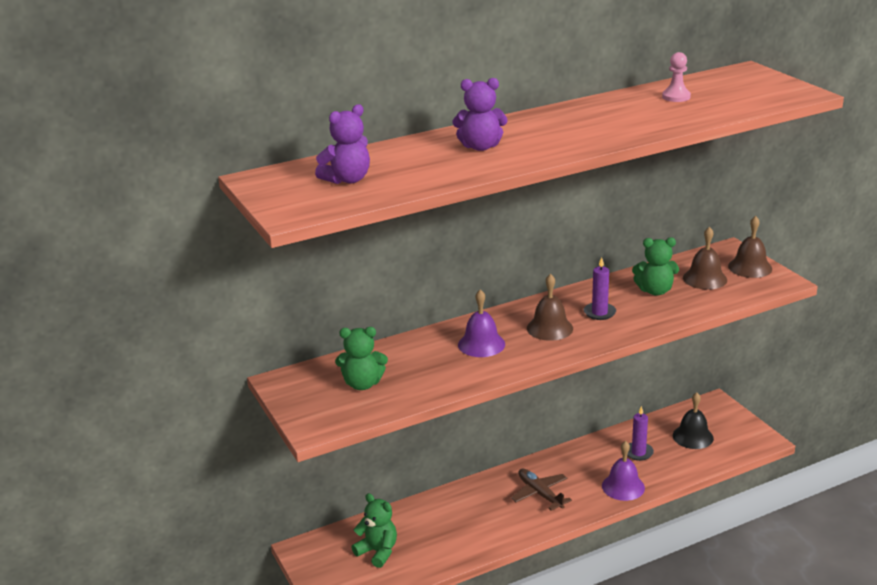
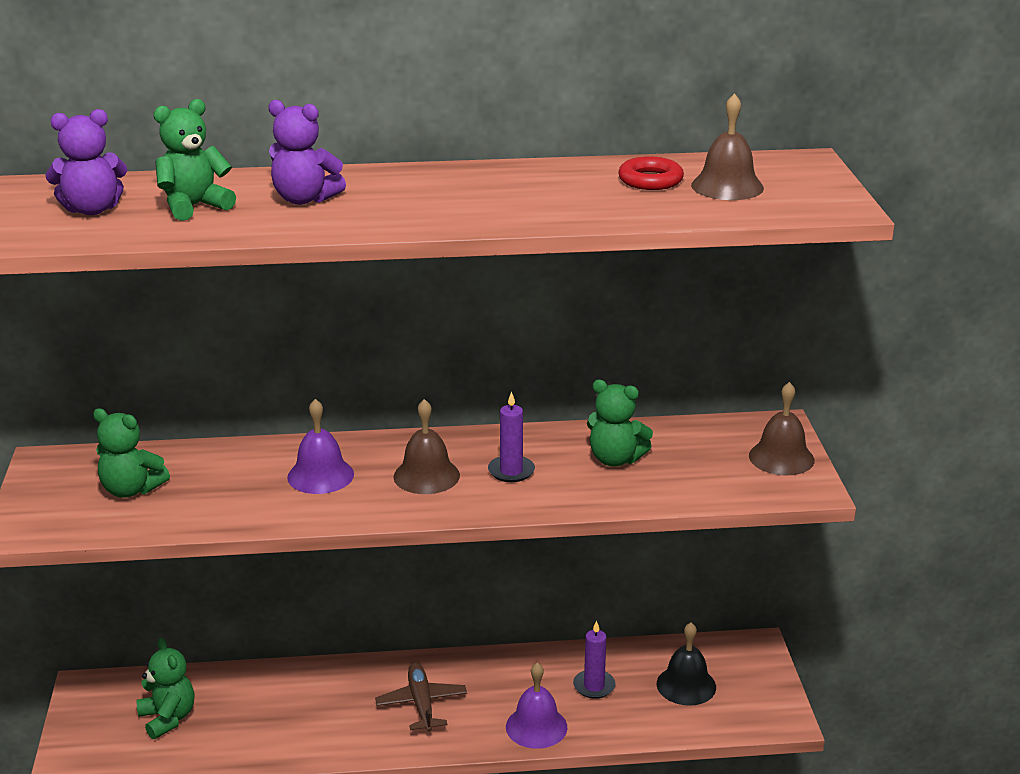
camera: 20 degrees right, 0 degrees up
(414, 165) = (194, 206): none -> green teddy bear
(676, 97) = (650, 180): pink pawn -> red ring
(705, 278) = (701, 458): brown bell -> brown bell (727, 186)

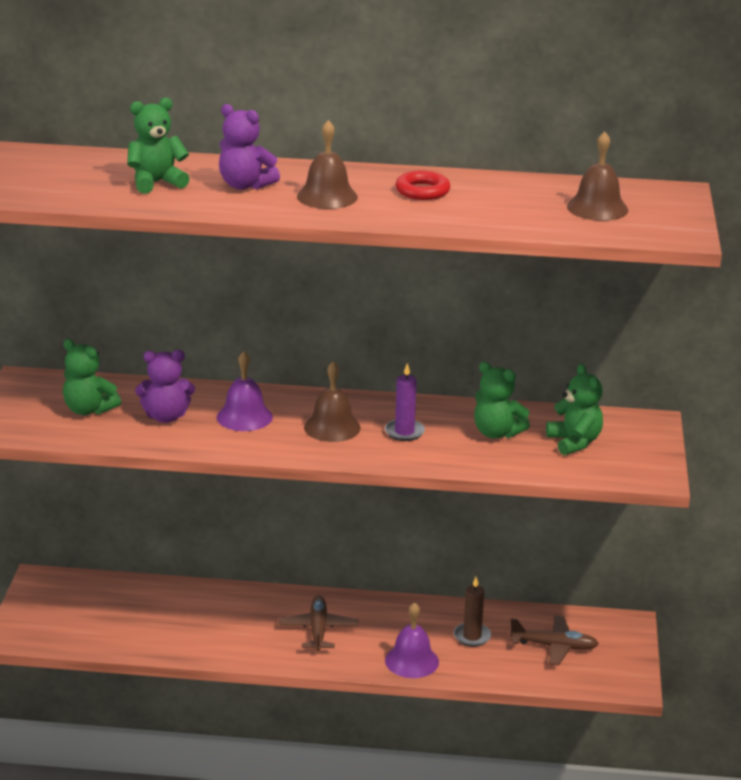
camera: 10 degrees right, 0 degrees up
(92, 210) = (76, 178): purple teddy bear -> purple teddy bear (166, 417)
(168, 718) = (103, 612): green teddy bear -> green teddy bear (574, 442)
(594, 686) = (472, 636): purple candle -> brown candle
(650, 180) = (535, 196): red ring -> red ring (422, 191)
(686, 685) = (554, 646): black bell -> brown plane
(781, 457) = (642, 448): brown bell -> brown bell (327, 196)

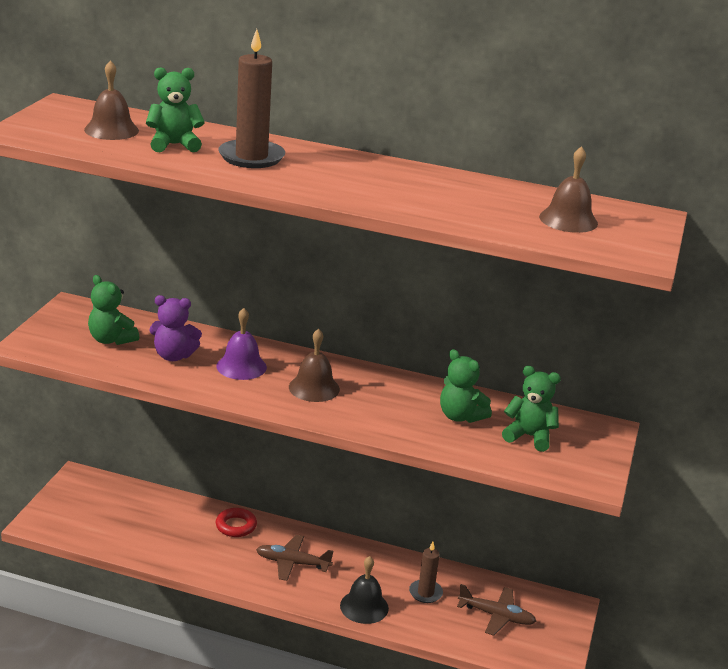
camera: 10 degrees right, 0 degrees up
(245, 185) = (251, 157): purple teddy bear -> brown candle
(318, 630) = (292, 563): brown plane -> brown plane turned 90 degrees counterclockwise
(327, 196) = (319, 176): brown bell -> brown bell (111, 130)
(404, 432) = (377, 402): purple candle -> none
(411, 661) = (364, 606): purple bell -> black bell
(422, 191) = (410, 183): red ring -> red ring (236, 526)
(574, 442) = (529, 436): green teddy bear -> green teddy bear turned 60 degrees counterclockwise

